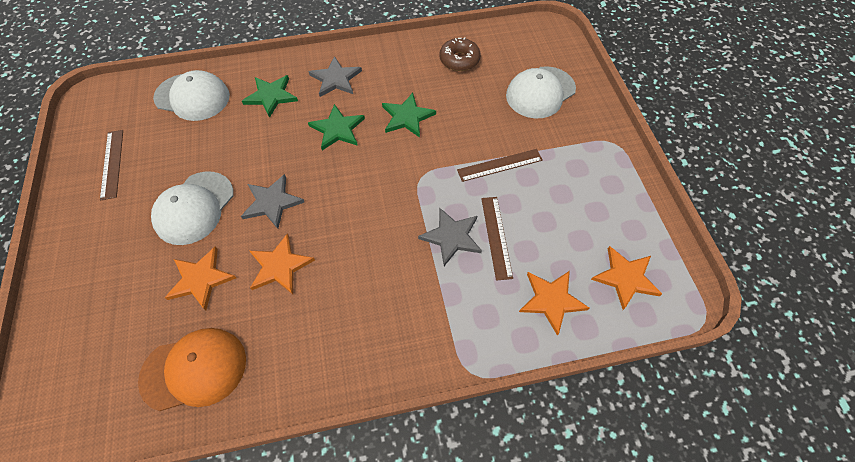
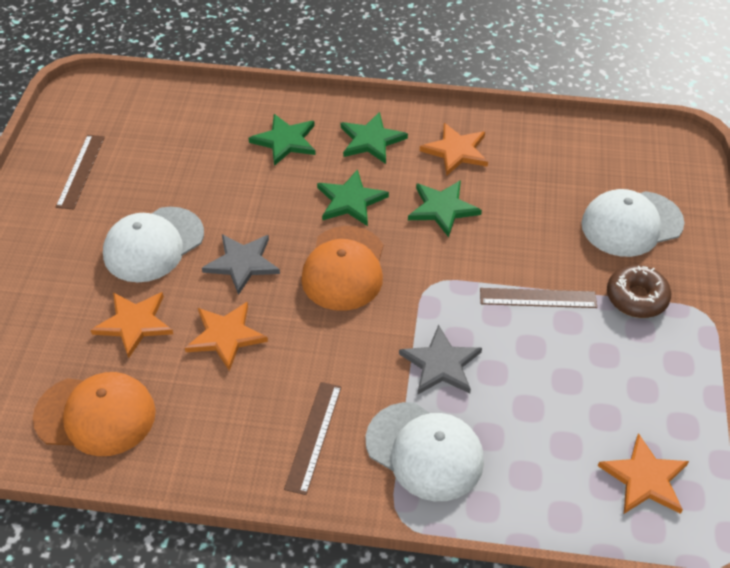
camera: 20 degrees right, 10 degrees down
(192, 97) = (194, 119): white cap -> white cap (425, 451)
(336, 79) = (371, 140): grey star -> green star
(352, 183) = (344, 268): none -> orange cap
(459, 60) = (539, 156): brown donut -> brown donut (636, 298)
(496, 237) = (497, 380): brown ruler -> brown ruler (313, 436)
(551, 300) = (535, 473): orange star -> orange star (456, 151)

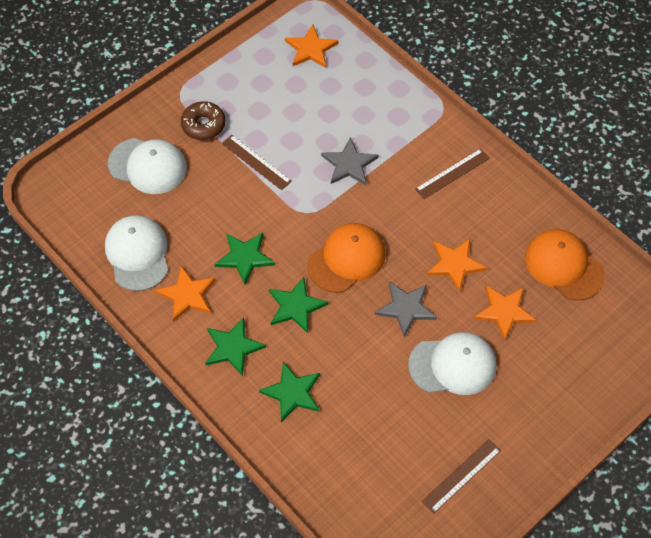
camera: 140 degrees left, 10 degrees up
(425, 451) = (402, 129): white cap -> white cap (137, 254)

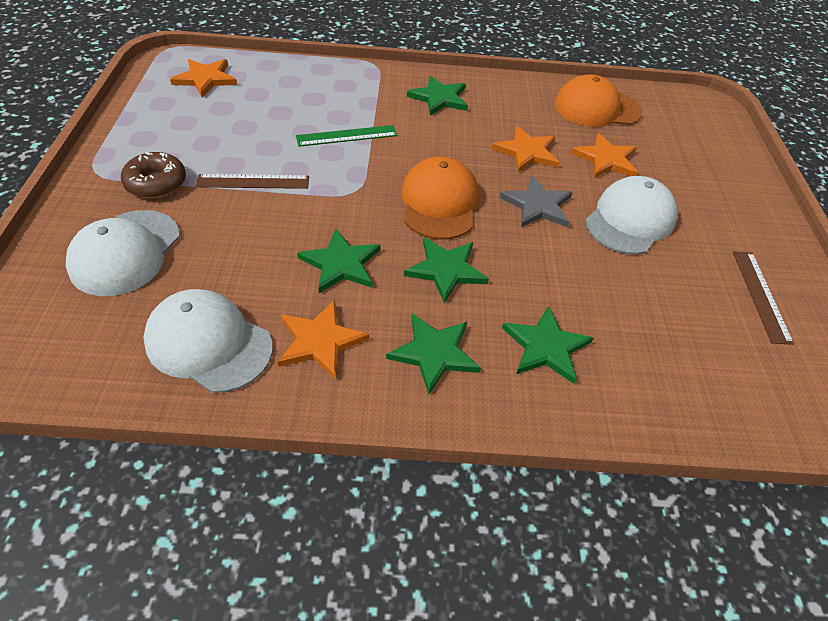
camera: 50 degrees left, 10 degrees down
(148, 166) = (125, 252): white cap -> white cap turned 135 degrees clockwise
(349, 164) = (347, 136): grey star -> green ruler
(452, 173) = (439, 98): brown ruler -> green star

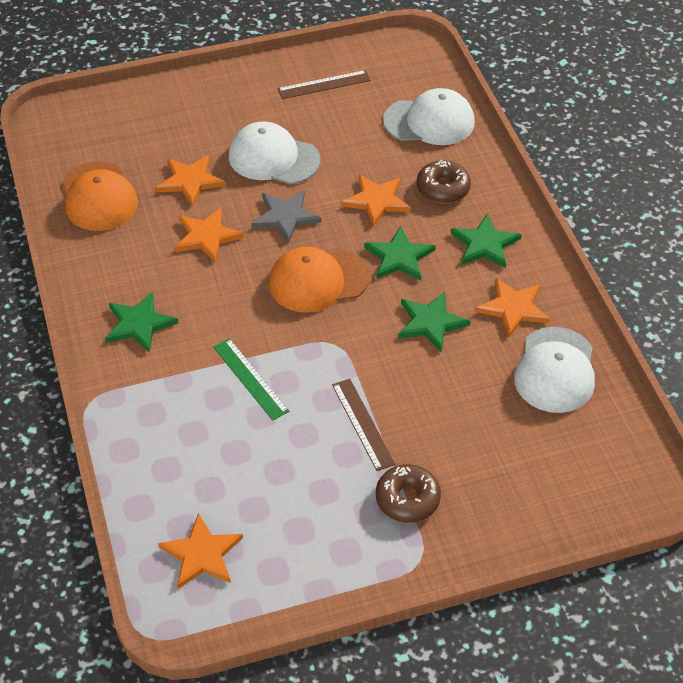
camera: 105 degrees left, 0 degrees up
(125, 252) = (504, 471): white cap -> white cap (429, 121)
(541, 279) = (376, 201): none -> orange star
(546, 347) = (443, 188): green star -> brown donut

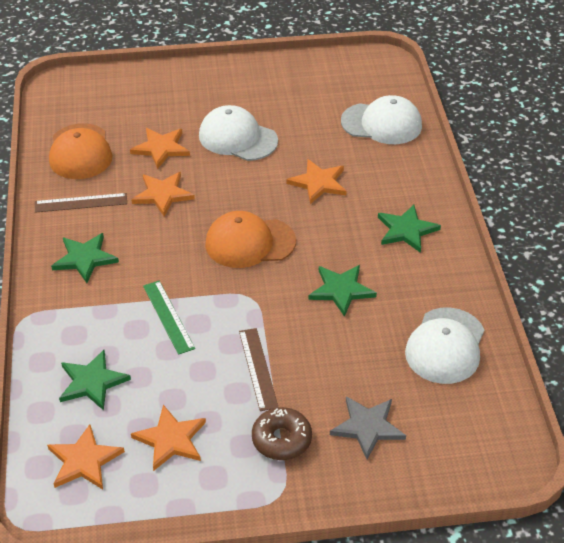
camera: 10 degrees right, 5 degrees down
(285, 217) = (235, 186): grey star -> grey star (367, 427)
(324, 85) = (297, 84): brown ruler -> brown ruler (81, 203)
(399, 257) = (327, 231): green star -> green star (92, 382)
(443, 188) = (380, 179): brown donut -> none
(513, 308) = (419, 287): orange star -> orange star (171, 439)

